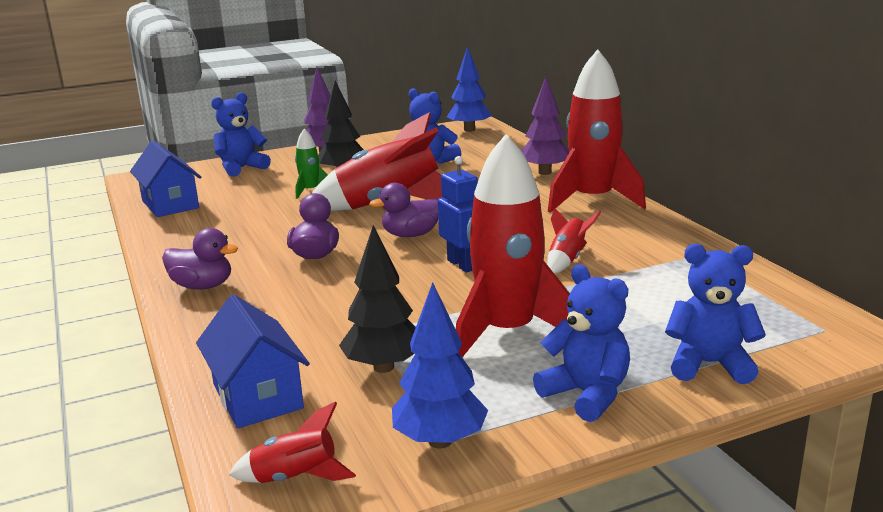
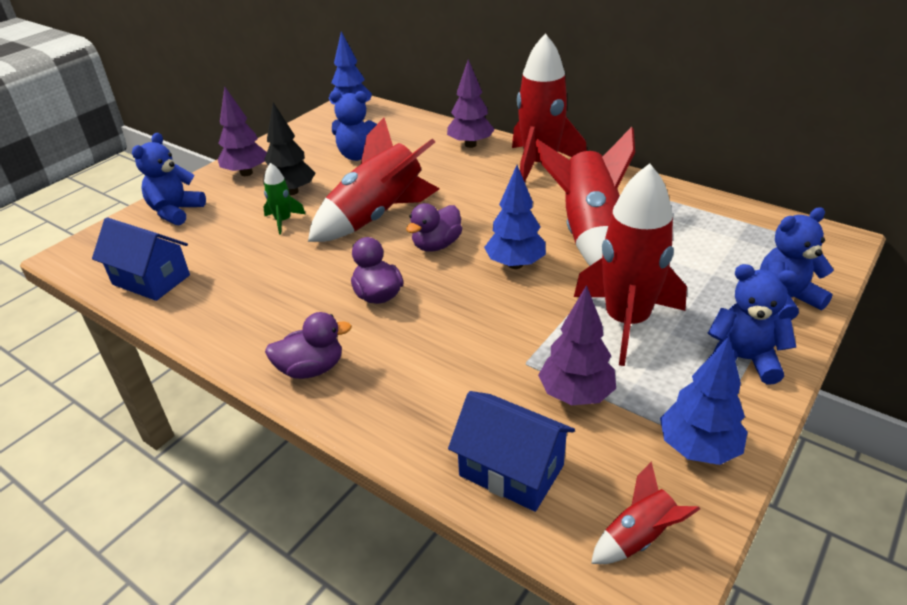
camera: 30 degrees left, 15 degrees up
(384, 367) = (576, 394): black tree -> purple tree
(462, 265) = (515, 264): blue robot -> blue tree
(567, 260) = (588, 233): red rocket -> red rocket, size x2.18

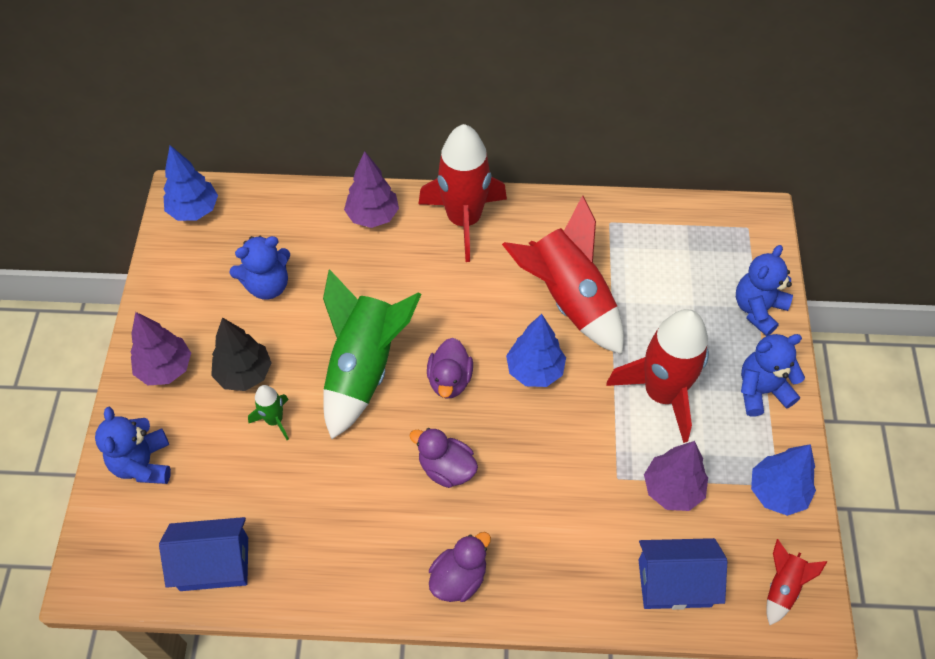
camera: 35 degrees left, 20 degrees up
(377, 217) = (364, 368): red rocket -> green rocket

